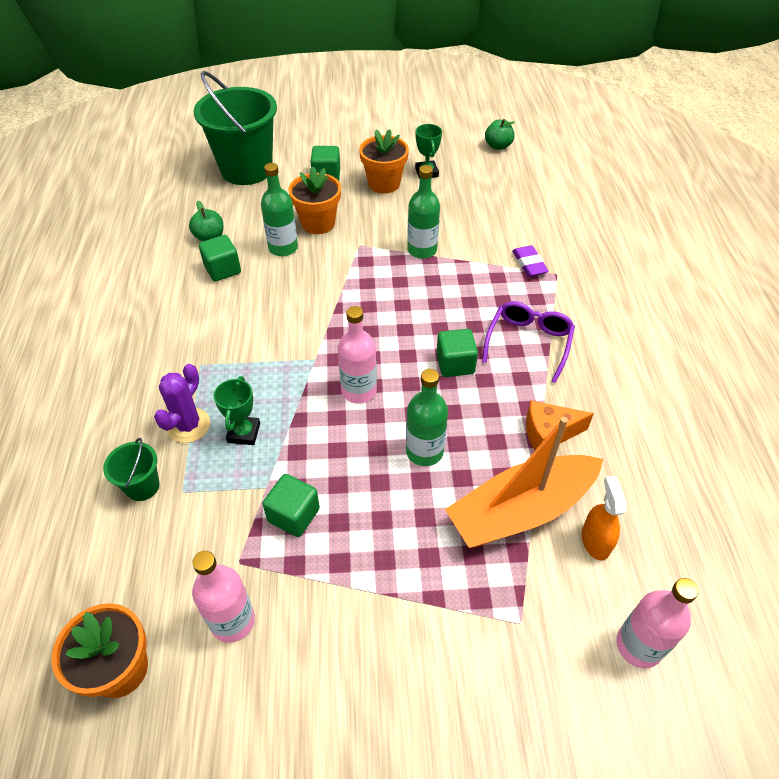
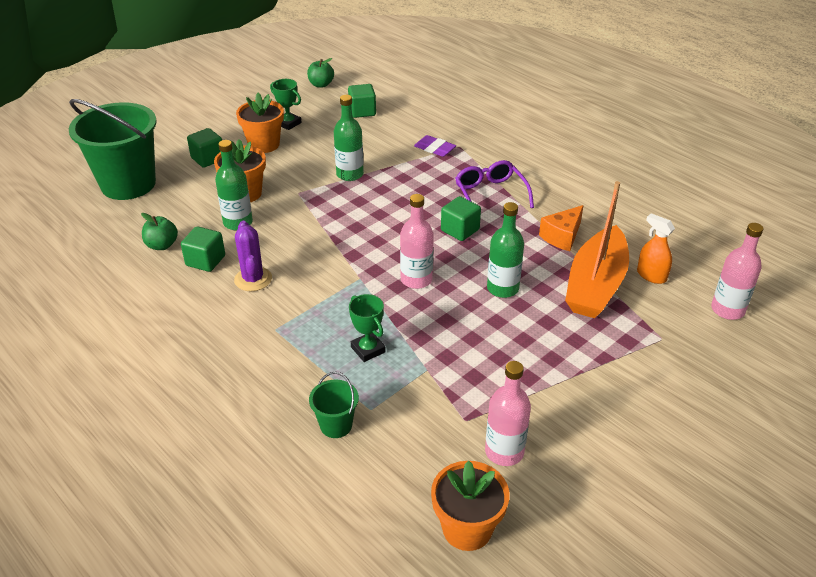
camera: 40 degrees left, 10 degrees down
(188, 425) = (319, 370): purple cactus -> purple cactus (253, 279)
(293, 515) = (466, 372): green cube -> green cube (362, 111)

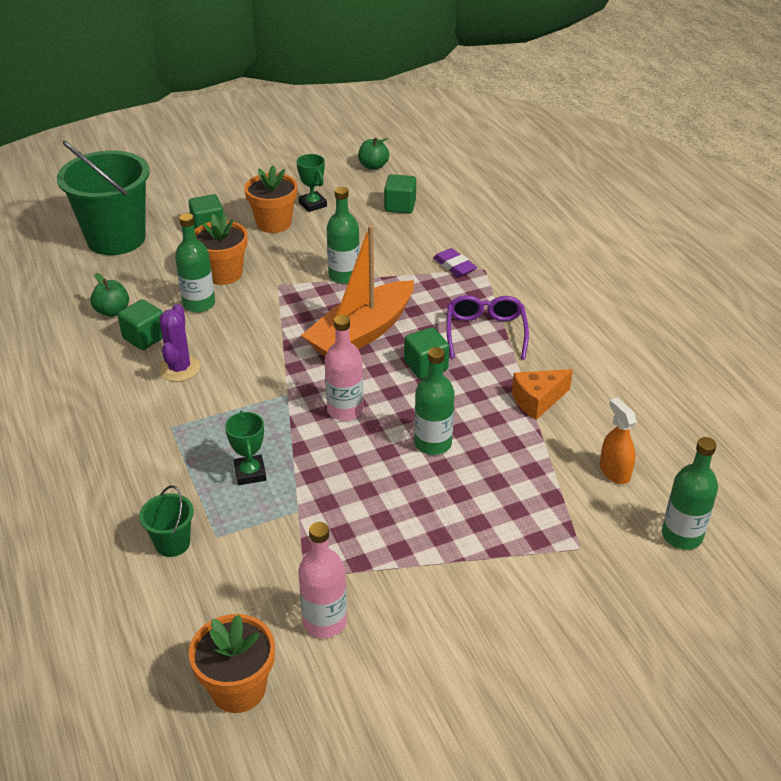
camera: 20 degrees right, 0 degrees up
(595, 285) = (541, 466): orange boat -> orange boat (361, 333)
(727, 310) = (682, 535): pink bottle -> green bottle

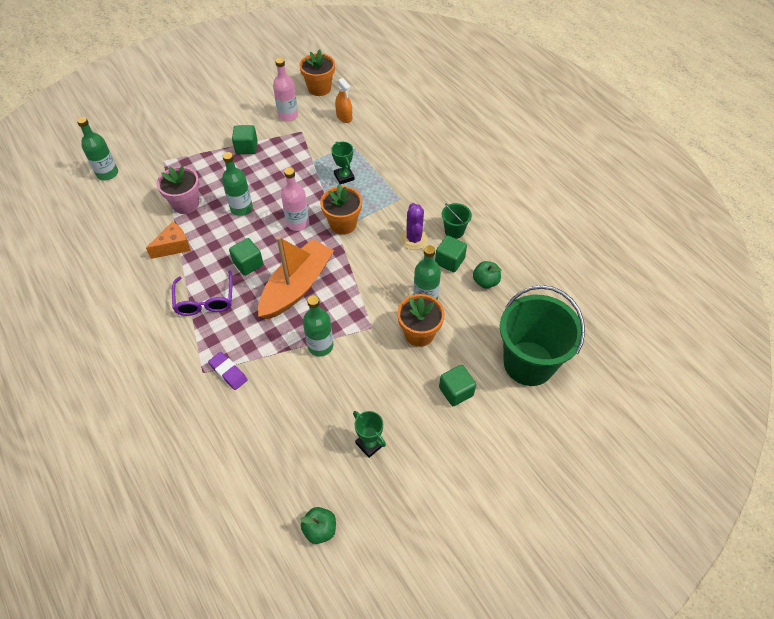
camera: 170 degrees right, 15 degrees up
(172, 543) = (371, 137): green bucket -> green bucket (454, 231)
(274, 223) = (398, 407): orange flower pot -> orange flower pot (343, 224)
(400, 206) = (283, 455): green cube -> green cube (246, 147)
(526, 461) = (186, 204): none -> pink flower pot
(614, 472) = (135, 204): orange spray bottle -> orange spray bottle (344, 117)

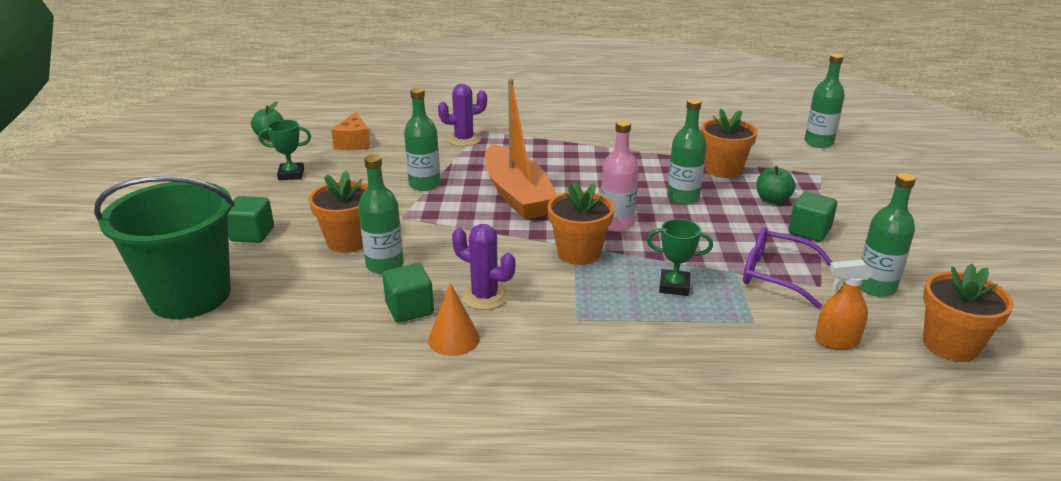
camera: 125 degrees right, 25 degrees down
(174, 246) = (658, 150): orange cheese -> orange cheese (354, 143)
(186, 204) = (723, 170): pink flower pot -> orange flower pot
(205, 300) = (562, 149): purple glasses -> purple glasses (775, 275)
(228, 372) = (464, 139): purple eraser -> purple cactus
(248, 264) = (585, 179): green cube -> none
(288, 115) = (875, 287): pink bottle -> green bottle
(454, 231) = (454, 339): green bucket -> orange cone
(485, 282) = (336, 322): green apple -> green apple (772, 200)

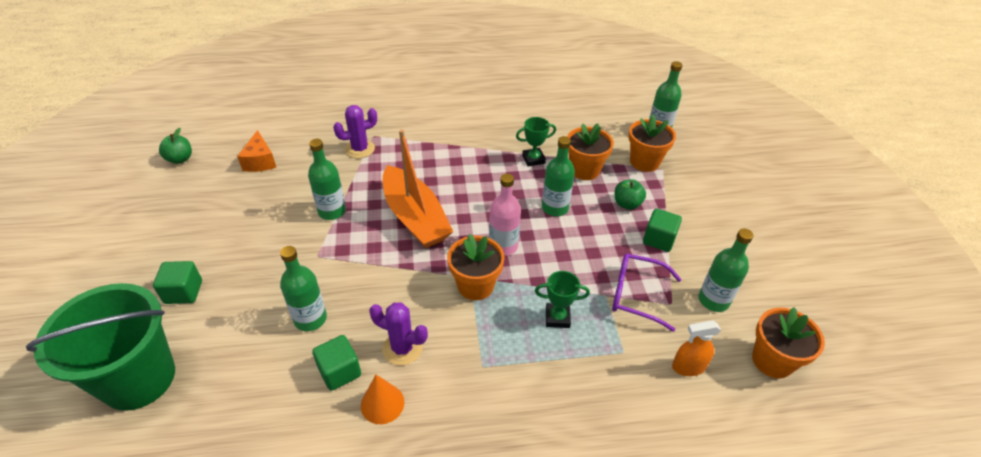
camera: 10 degrees left, 15 degrees up
(291, 174) = (208, 209): green trophy -> green trophy (533, 159)
(348, 241) = (273, 292): orange flower pot -> orange flower pot (644, 162)

